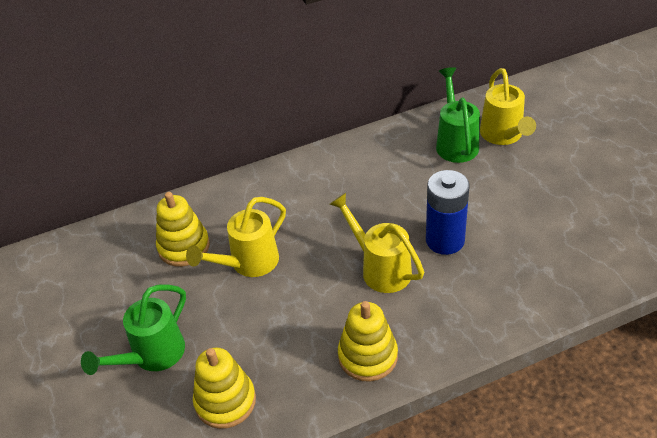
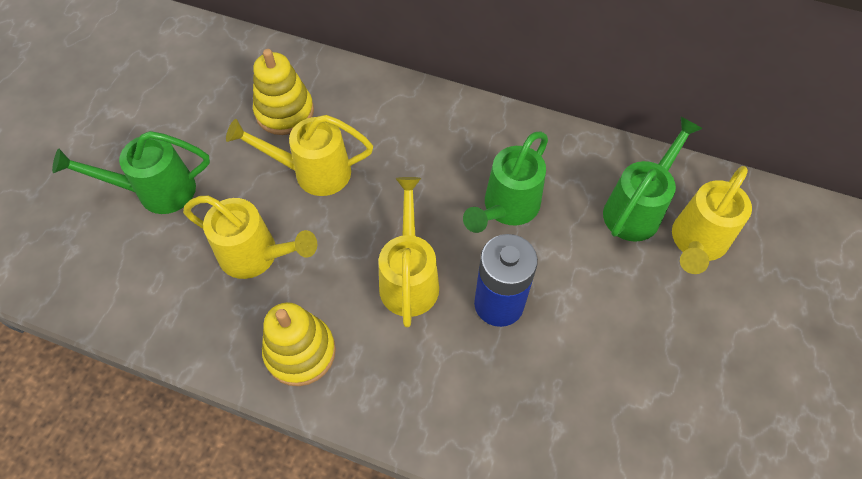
camera: 40 degrees right, 15 degrees up
(225, 401) = (158, 283): yellow stacking toy -> none
(272, 333) = (256, 256): none -> yellow watering can
(388, 193) = (507, 208): none -> green watering can

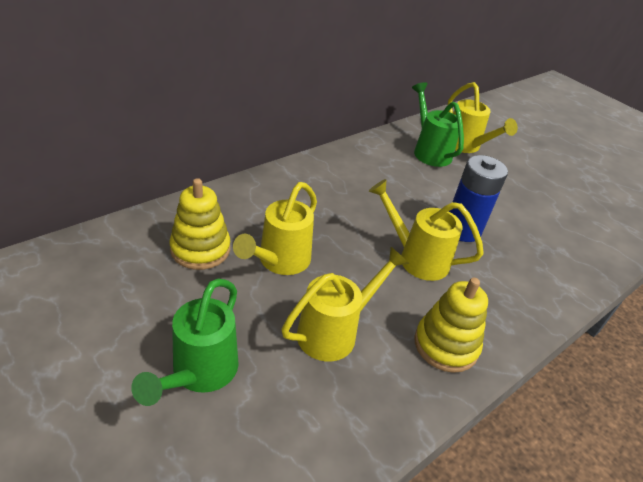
camera: 65 degrees left, 20 degrees down
(507, 208) = (391, 192): green watering can -> none

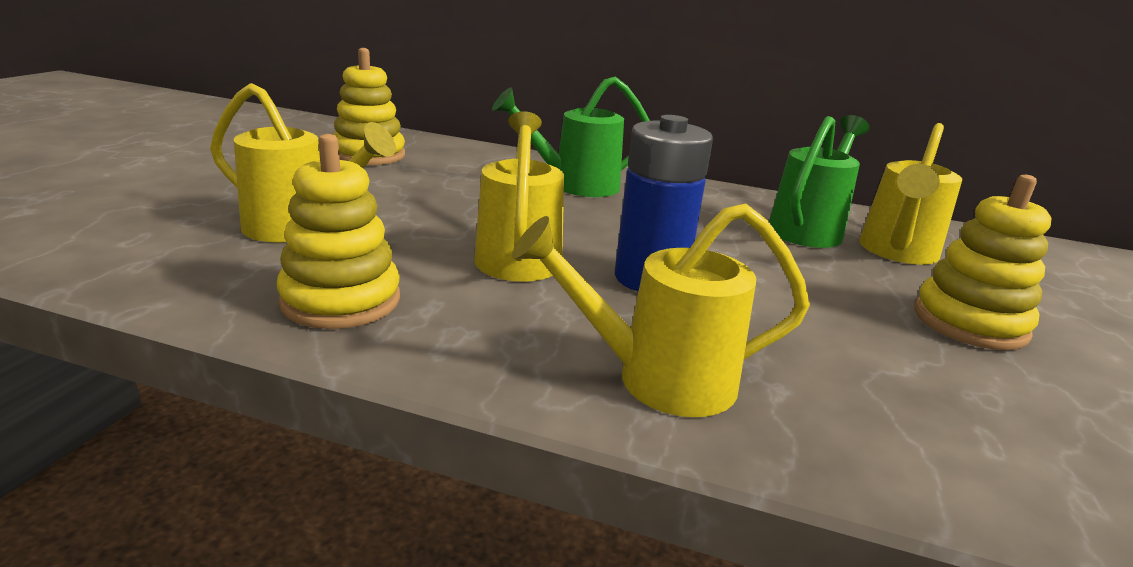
camera: 60 degrees right, 15 degrees down
(200, 373) = (180, 183): green watering can -> green watering can (575, 185)
(280, 261) = (396, 186): yellow watering can -> yellow watering can (658, 379)
(530, 174) = (969, 323): none -> yellow stacking toy

